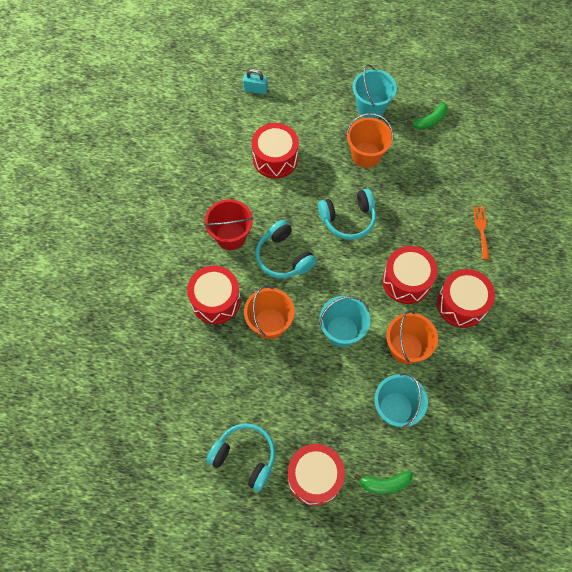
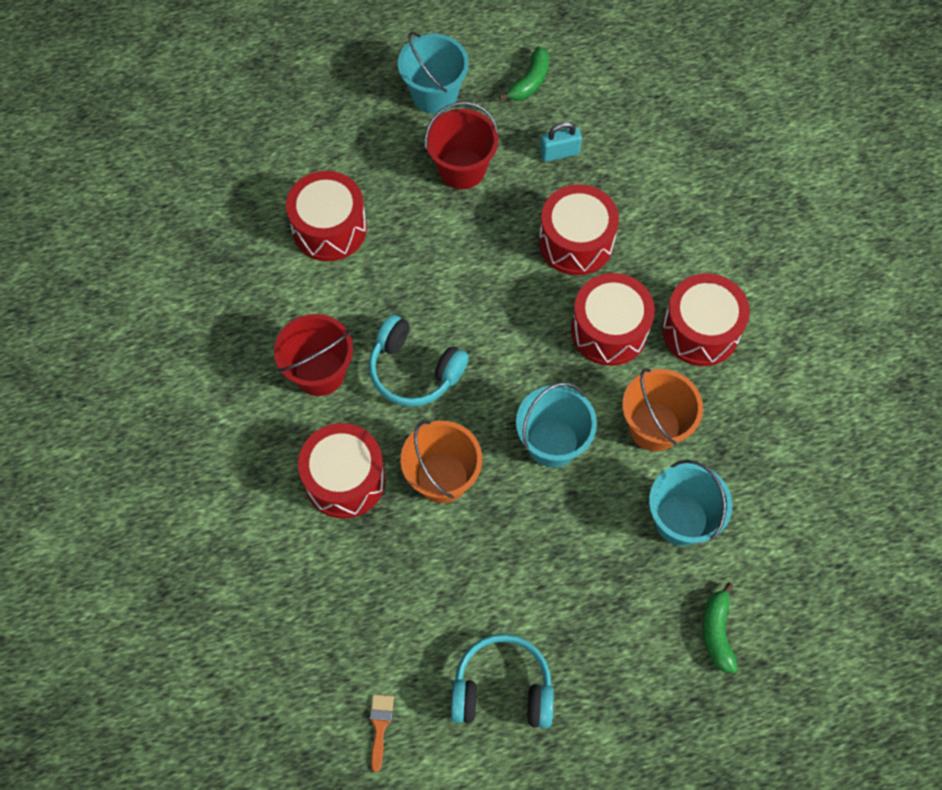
camera: 25 degrees left, 0 degrees up
(168, 445) = (380, 726): none -> orange brush
(255, 90) = (247, 135): turquoise padlock -> turquoise padlock (559, 153)
(314, 477) = (616, 670): red drum -> red drum (576, 242)
(348, 219) = (482, 274): turquoise headphones -> none
(366, 155) = (462, 169): orange bucket -> red bucket
(385, 483) = (717, 632): green banana -> green banana turned 120 degrees clockwise
(481, 230) = (677, 212): orange fork -> none

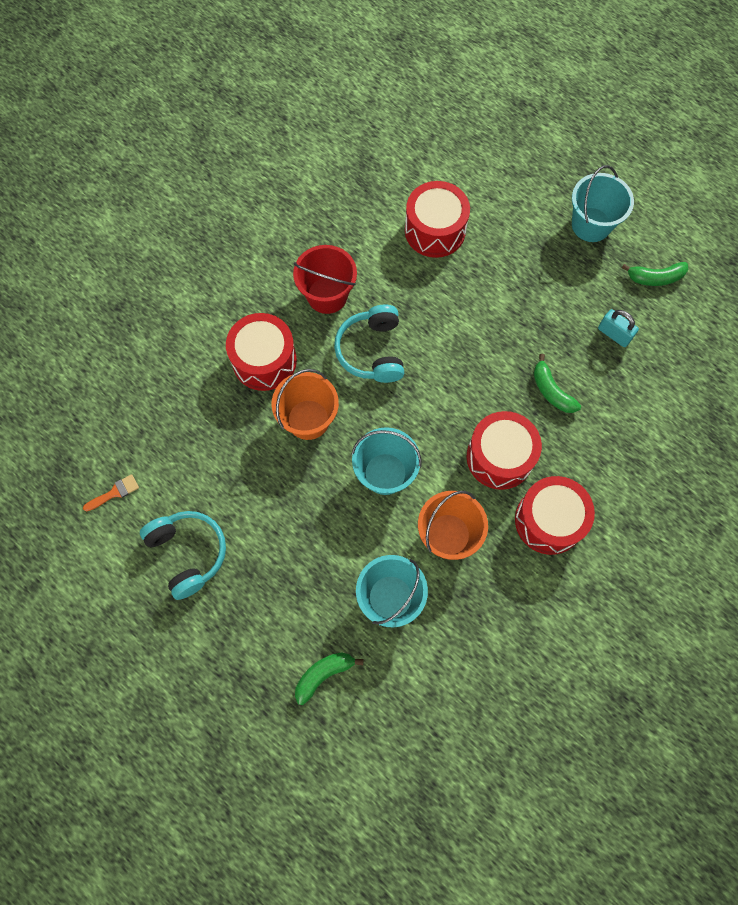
camera: 55 degrees right, 5 degrees up
(462, 169) = (547, 280): red bucket -> none
(576, 242) = (551, 391): red drum -> green banana

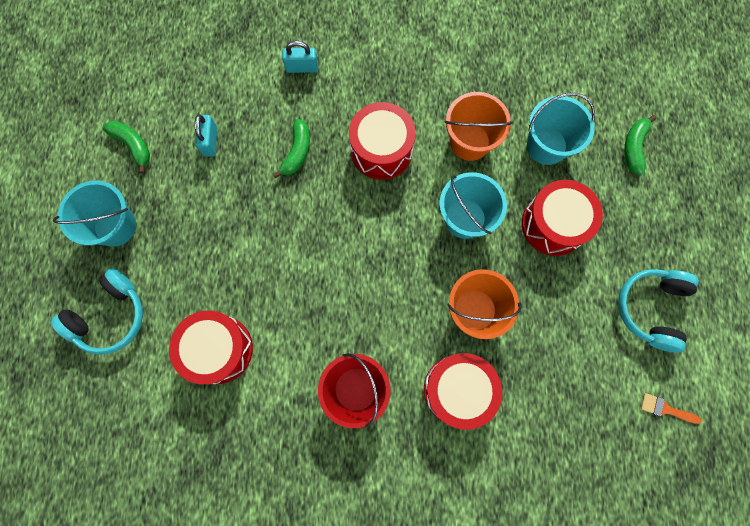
camera: 130 degrees left, 5 degrees up
(323, 674) = (634, 147): green banana -> green banana turned 90 degrees clockwise
(372, 351) = (375, 309): turquoise headphones -> turquoise headphones (110, 316)
(549, 520) = (400, 86): red drum -> red drum (553, 224)
(632, 453) = (302, 67): none -> turquoise padlock

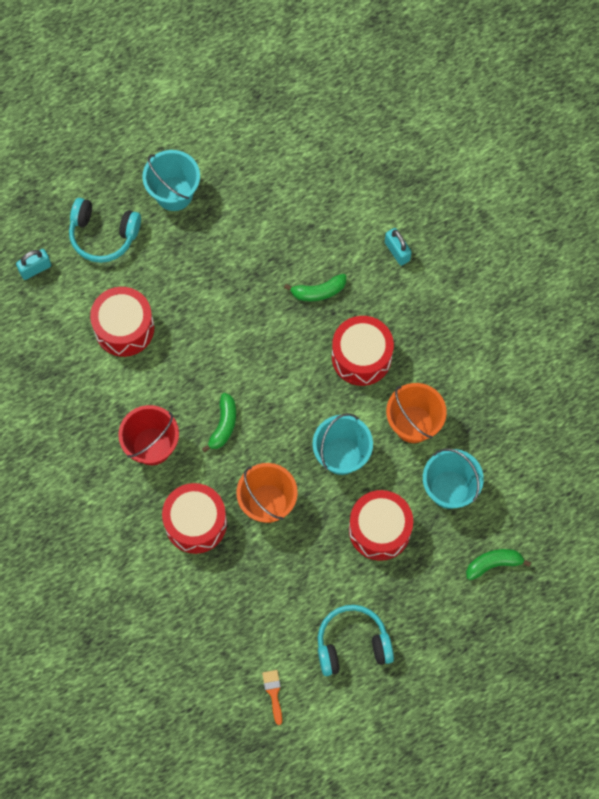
camera: 60 degrees right, 5 degrees down
(133, 145) = (247, 164): green banana -> green banana (223, 425)
(210, 141) = (286, 220): turquoise padlock -> turquoise padlock (35, 269)

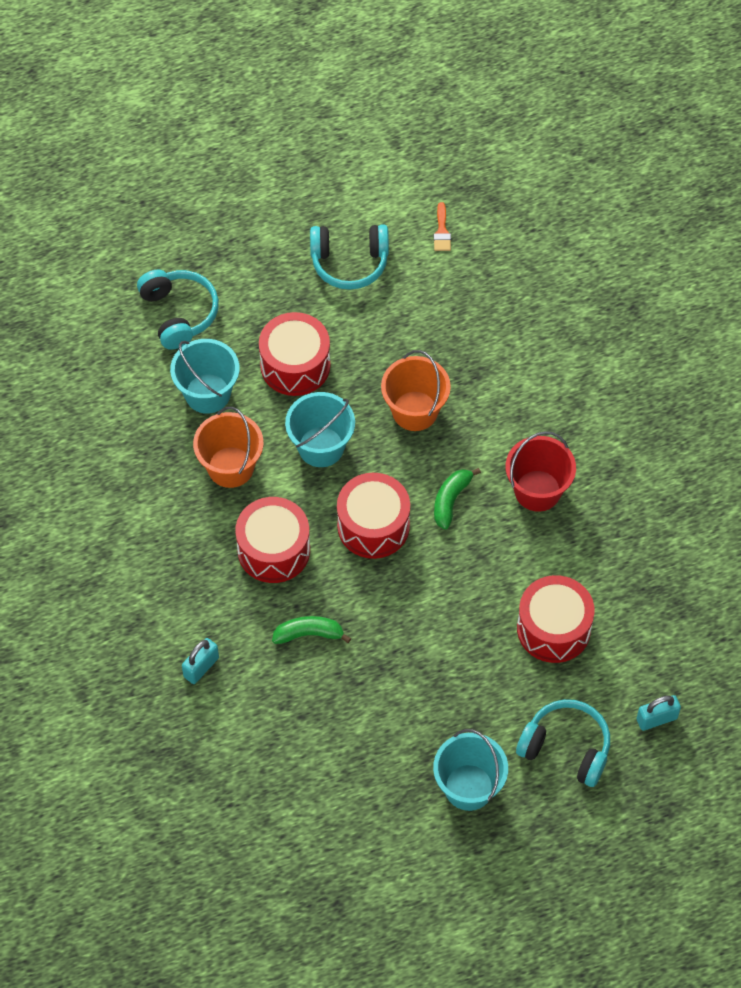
camera: 170 degrees left, 10 degrees down
(195, 523) = (499, 403): red drum -> red drum (373, 526)
(397, 251) = (201, 667): turquoise padlock -> turquoise padlock turned 60 degrees clockwise
(493, 564) = (179, 313): green banana -> turquoise headphones

